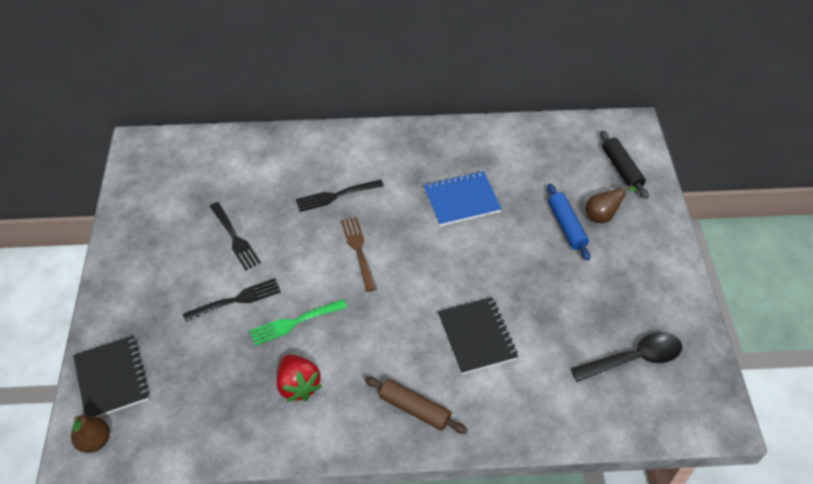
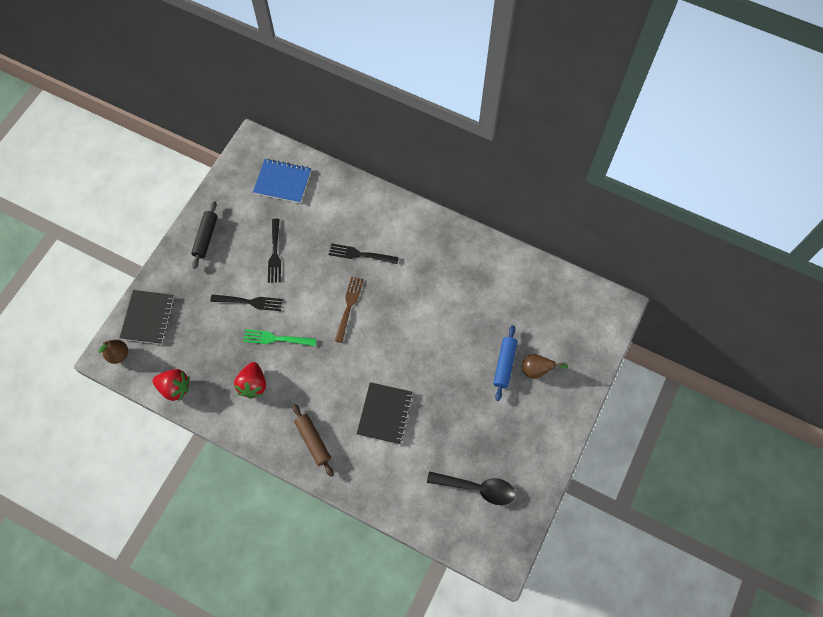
camera: 30 degrees right, 15 degrees up
(197, 441) = (175, 388): none -> red strawberry
(461, 200) = (444, 303): blue notebook -> blue notebook (282, 182)
(622, 169) = (580, 339): black rolling pin -> black rolling pin (206, 237)

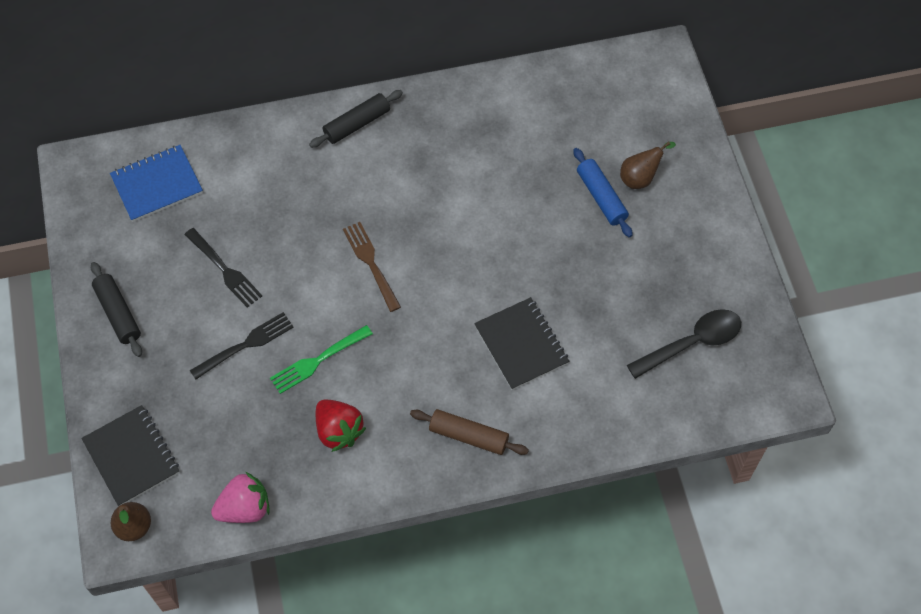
camera: 40 degrees left, 5 degrees down
(175, 388) = (245, 508): red strawberry -> pink strawberry
(361, 254) = (331, 198): black fork -> none
(411, 222) = (357, 124): none -> black rolling pin

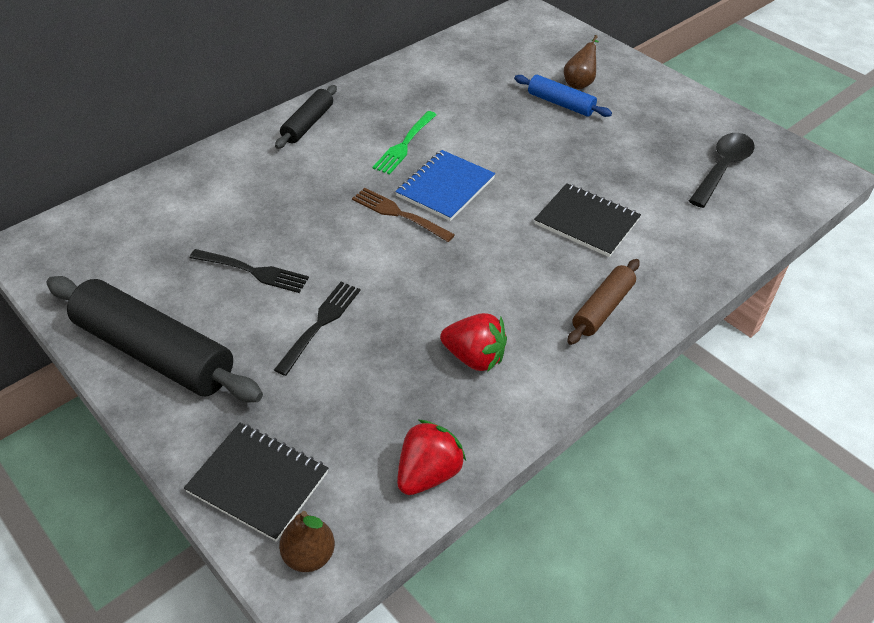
camera: 30 degrees left, 15 degrees down
(118, 313) = (155, 352): black rolling pin -> black rolling pin, size x1.89
(157, 184) = (132, 230): blue notebook -> blue notebook (445, 187)
(245, 508) = (428, 473): pink strawberry -> red strawberry
(318, 360) = (406, 307): green fork -> green fork (405, 144)
(468, 436) = (602, 308): brown rolling pin -> brown rolling pin turned 45 degrees counterclockwise

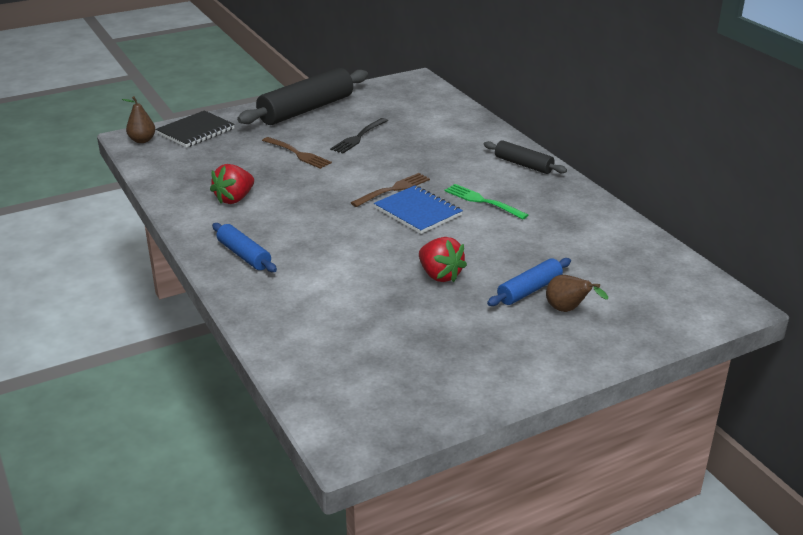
camera: 105 degrees right, 15 degrees down
(320, 325) = (297, 154): black fork -> brown fork
(428, 473) = (161, 174): red strawberry -> red strawberry (440, 275)
(587, 222) = (344, 268): black notebook -> none
(602, 308) = (244, 255): brown rolling pin -> blue rolling pin
(722, 168) = (386, 367): black spoon -> none

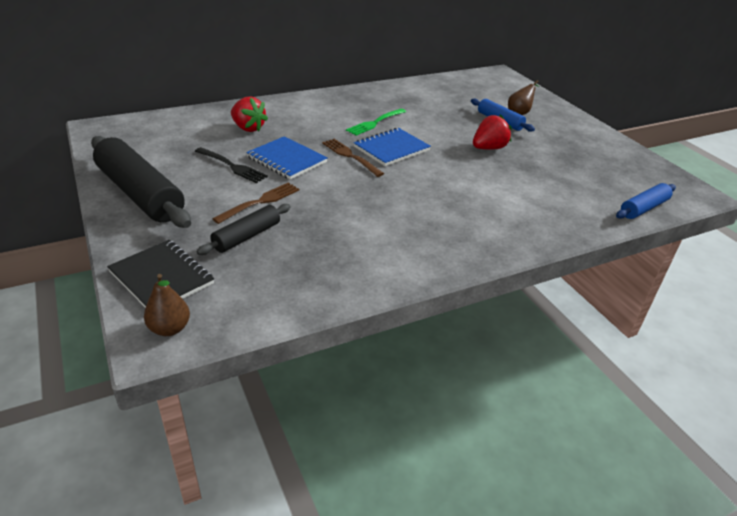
camera: 90 degrees left, 5 degrees up
(234, 199) = (361, 243): red strawberry -> red strawberry (248, 128)
(244, 255) = (475, 235): blue rolling pin -> blue rolling pin (643, 208)
(377, 159) = (286, 160): none -> blue notebook
(523, 165) = (315, 102): black rolling pin -> black rolling pin (246, 236)

